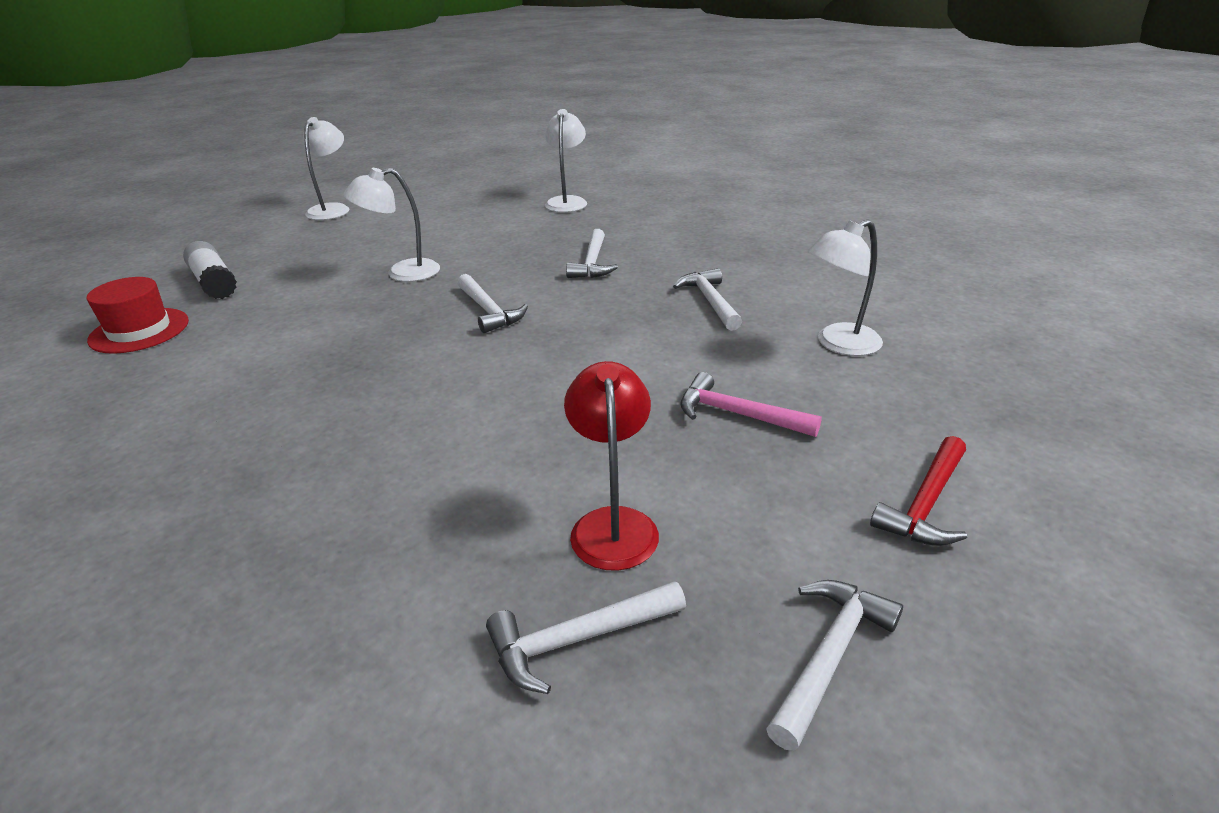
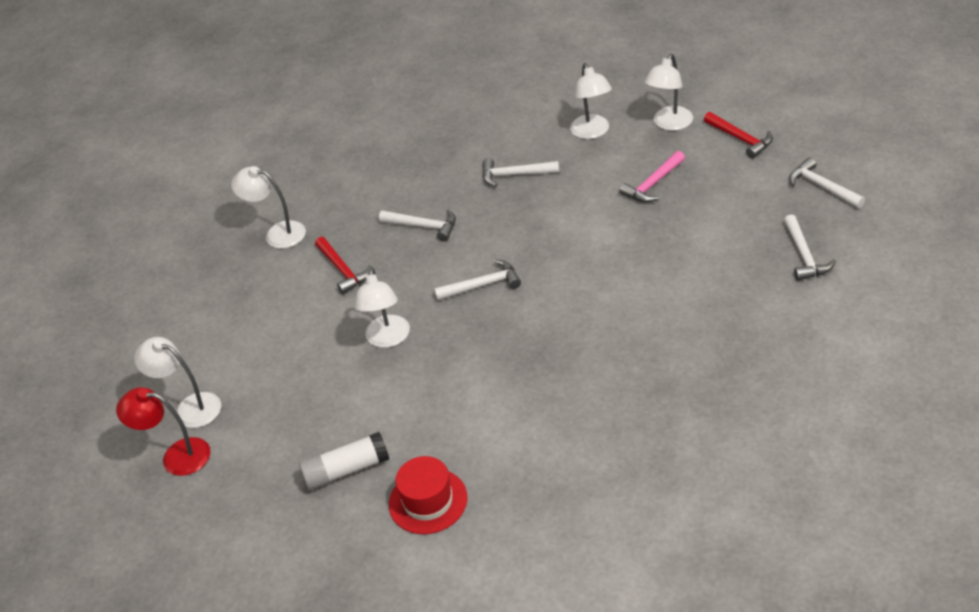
camera: 70 degrees left, 10 degrees up
(513, 236) = (343, 270): none -> red hammer
(613, 524) = (733, 239): red lamp -> red lamp (176, 456)
(911, 413) = (669, 124): none -> white lamp

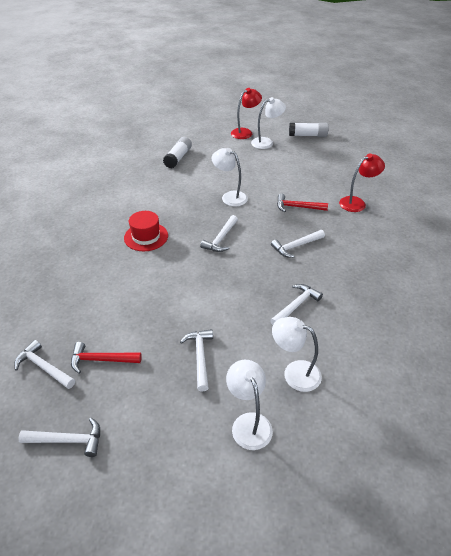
camera: 125 degrees right, 0 degrees up
(120, 379) = (307, 135): none -> white glue stick
(277, 233) = (357, 202): white lamp -> red lamp
(428, 501) = (134, 166): red hat -> red hat (146, 237)
(653, 184) = (200, 357): pink hammer -> white hammer
(741, 139) = (175, 448): red hammer -> red hammer (101, 360)

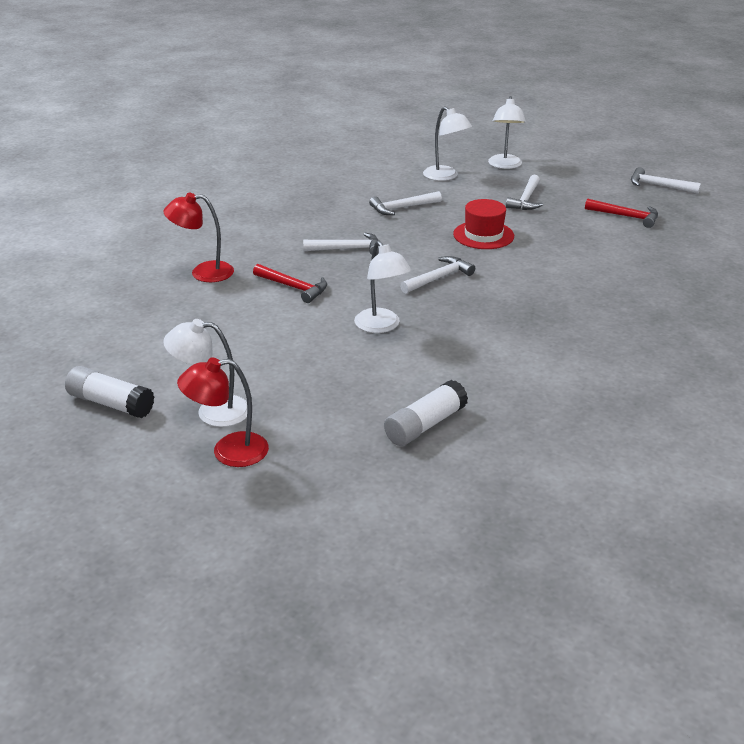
camera: 155 degrees left, 10 degrees down
(44, 367) = (686, 224): white hammer -> none
(146, 237) = (545, 304): red hat -> red hat (483, 235)

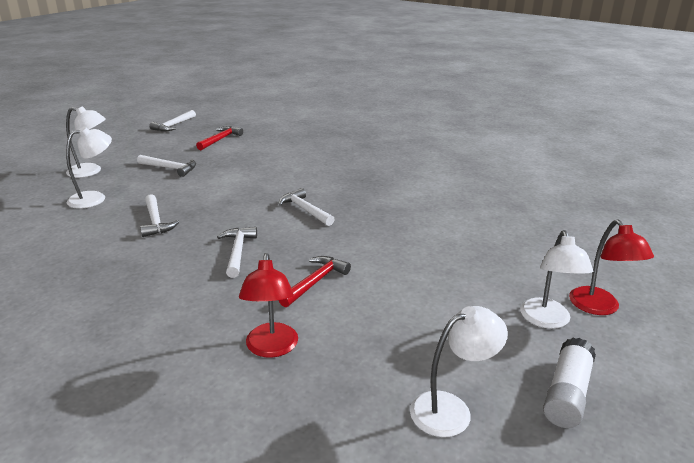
camera: 90 degrees left, 5 degrees down
(381, 326) = (387, 236): white lamp -> white lamp (451, 409)
(425, 425) = (519, 223): white glue stick -> none
(483, 235) = (231, 188): red hat -> none

